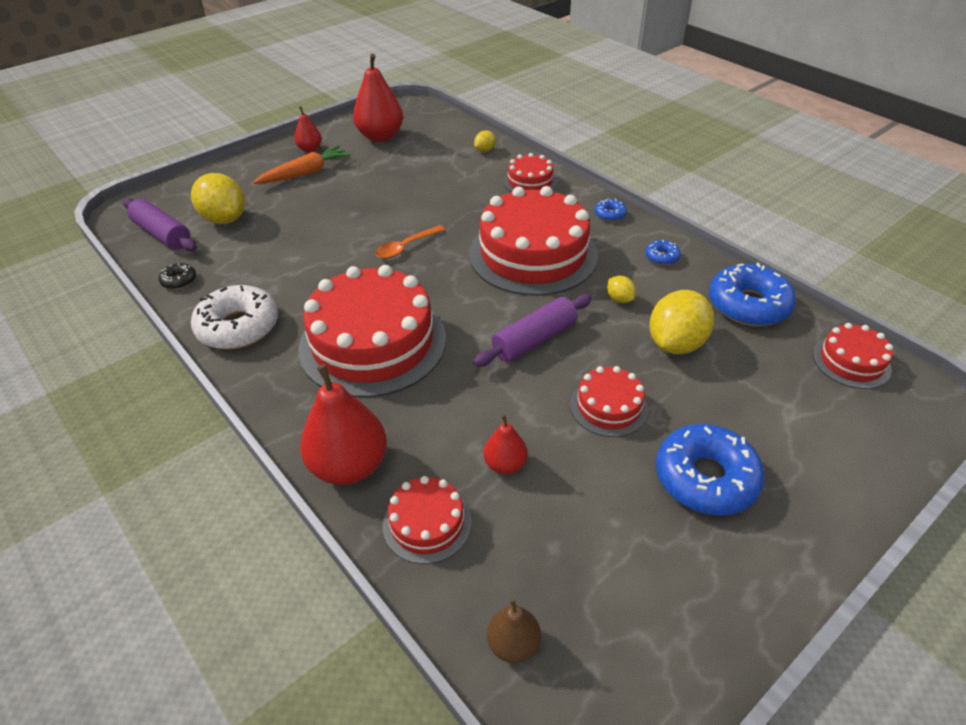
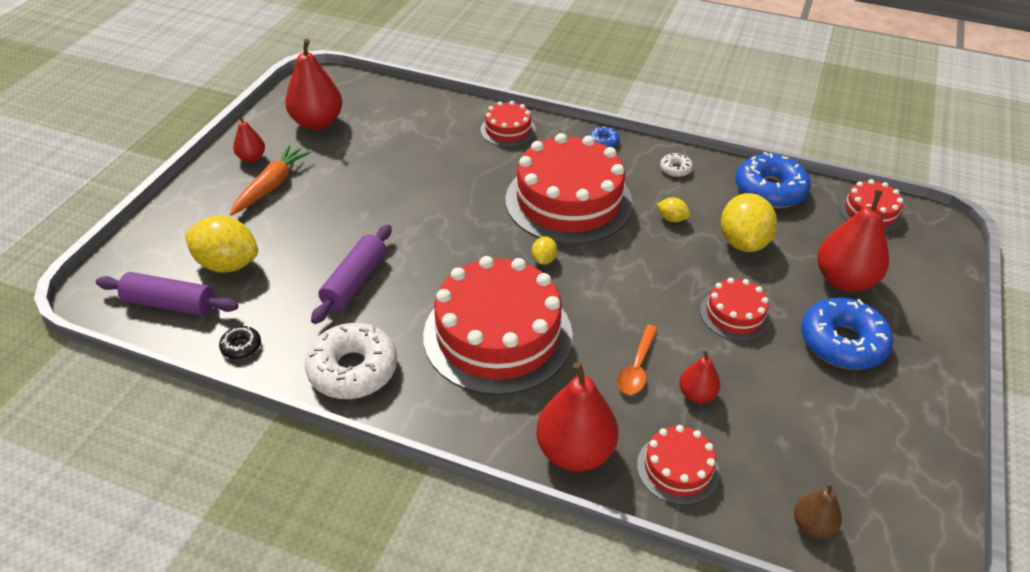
camera: 30 degrees left, 0 degrees up
(405, 247) = (447, 232): orange spoon -> orange spoon (637, 367)
(485, 150) = (438, 109): yellow lemon -> yellow lemon (543, 260)
(534, 340) = (633, 280): purple rolling pin -> purple rolling pin (355, 282)
(662, 257) = (675, 169): blue donut -> white donut
(760, 418) = (844, 280): none -> red pear

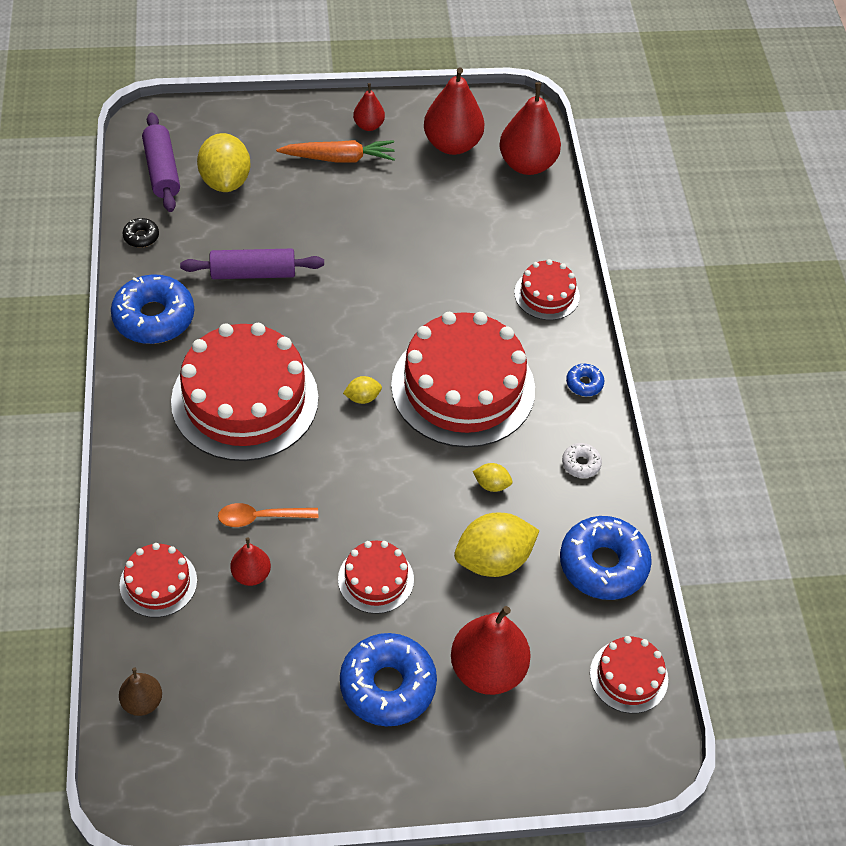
camera: 60 degrees right, 10 degrees up
(353, 370) = (154, 317): white donut -> blue donut
(575, 451) = (142, 502): red pear -> red pear (527, 164)
(671, 219) = (491, 484): yellow lemon -> yellow lemon turned 75 degrees counterclockwise

